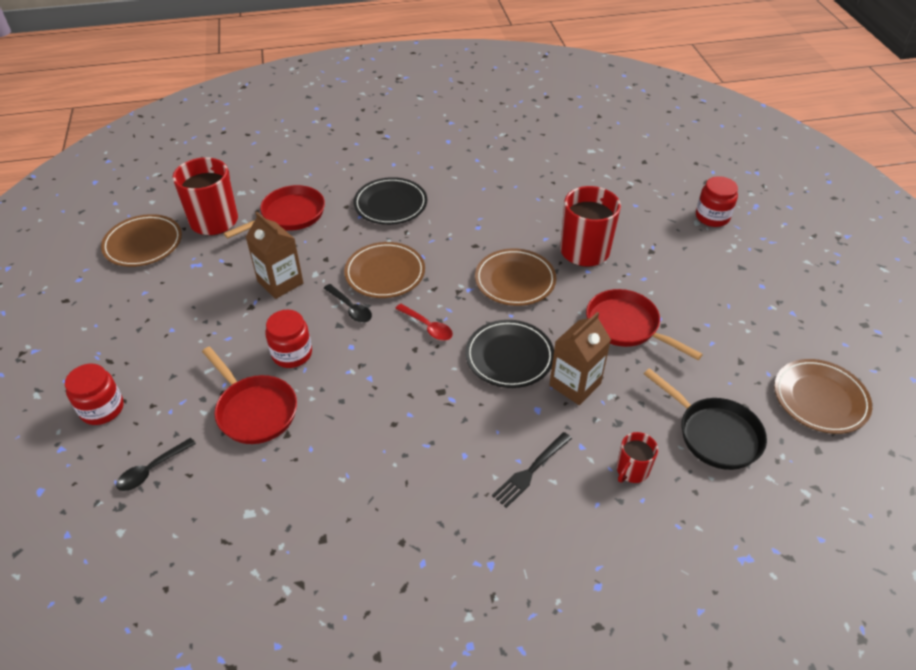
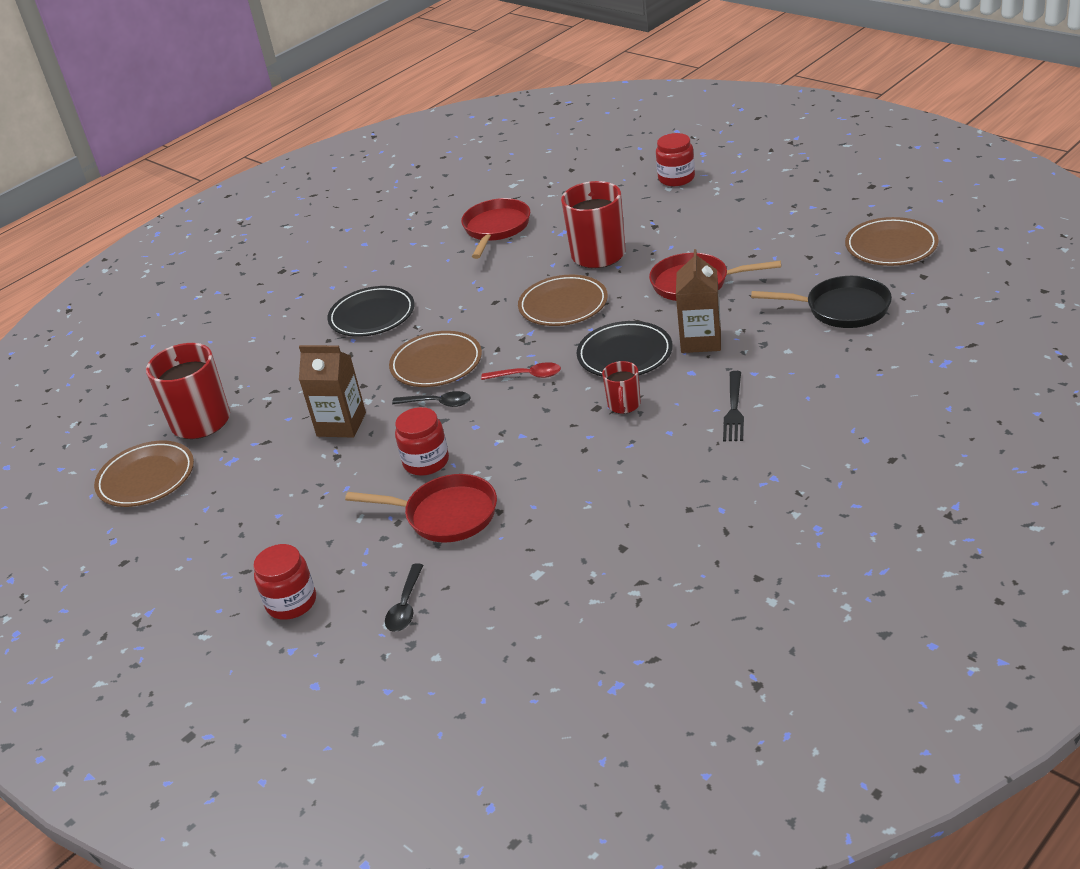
camera: 30 degrees left, 10 degrees down
(289, 215) = (278, 376): red pan -> red pan (496, 229)
(632, 470) = (808, 364): red mug -> red mug (624, 405)

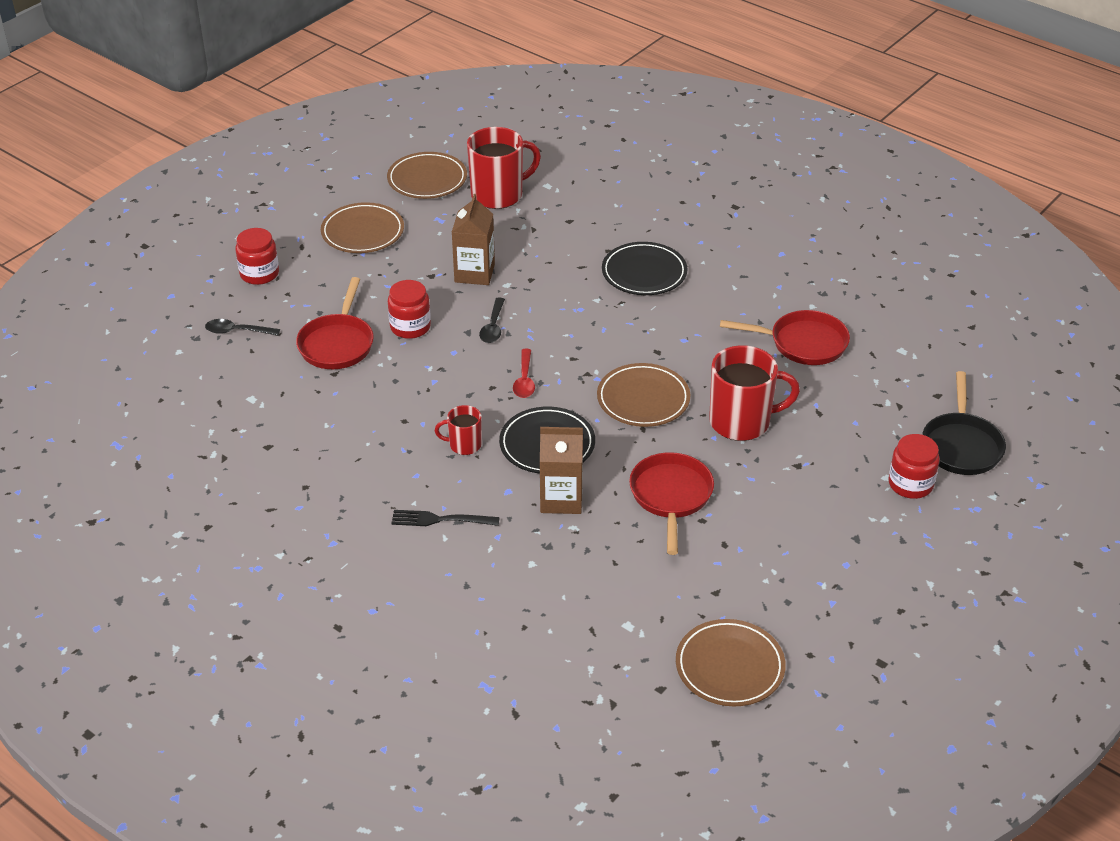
camera: 80 degrees right, 5 degrees up
(436, 364) = (555, 321): brown plate -> brown plate (362, 232)
(842, 309) = (602, 612): black pan -> black pan (961, 445)

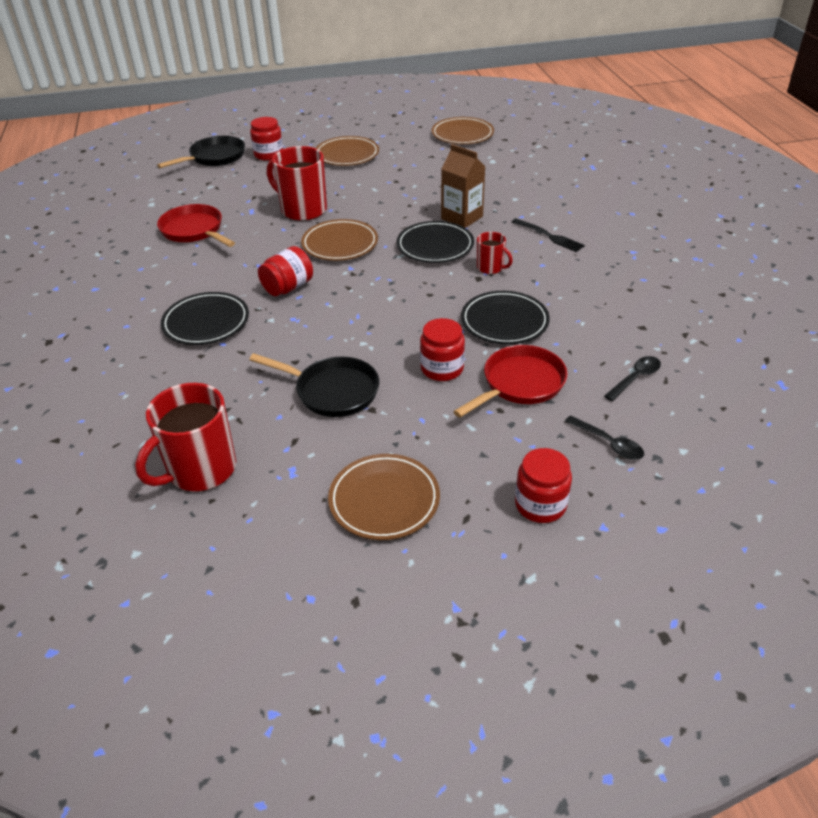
camera: 140 degrees left, 0 degrees up
(397, 392) = (504, 321): none -> black plate
(427, 179) = (239, 538): brown plate -> brown plate (347, 155)
(474, 273) = (332, 391): brown carton -> black pan
(493, 327) = (375, 336): black spoon -> black spoon (635, 378)
(498, 195) = (200, 470): red mug -> red mug turned 60 degrees counterclockwise
(524, 380) = (401, 288): red spoon -> none
(625, 332) = (288, 287): none -> red jar
(671, 496) = (397, 195): red pan -> none

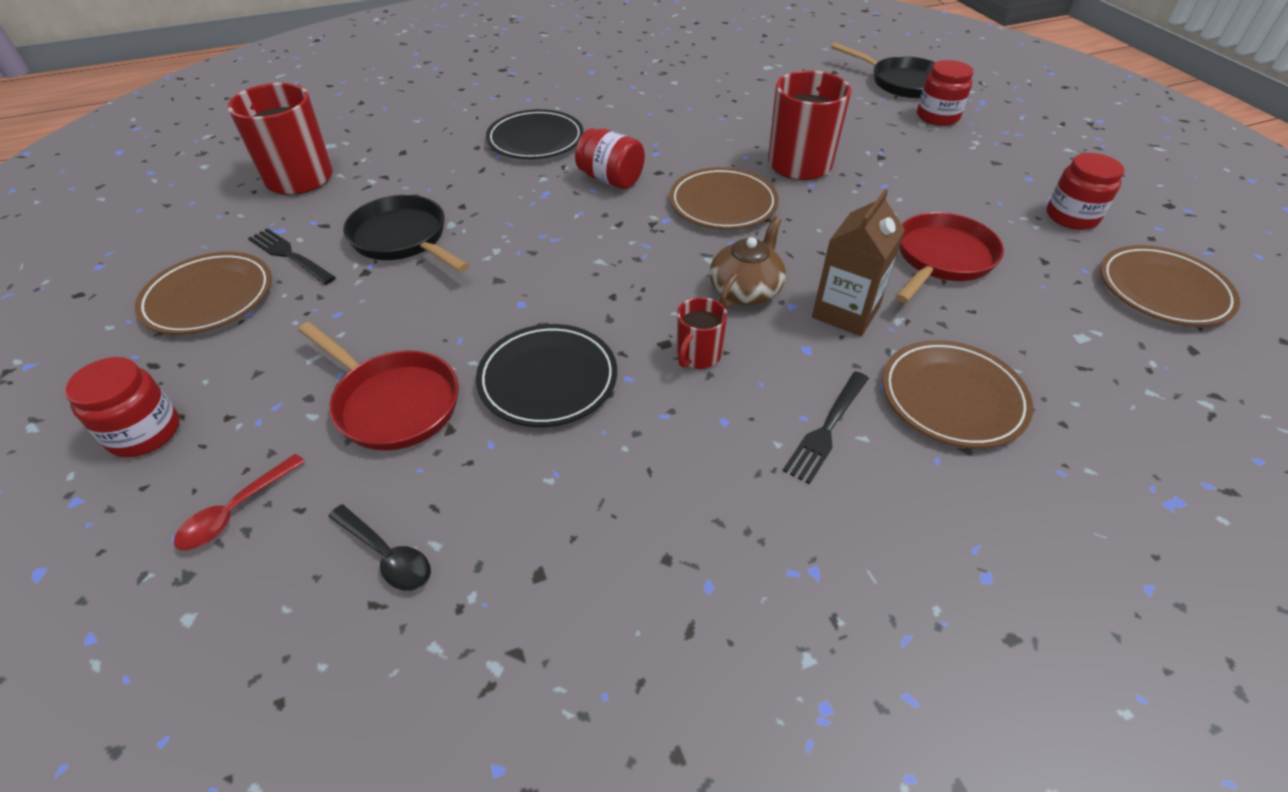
camera: 80 degrees right, 5 degrees up
(194, 231) = (719, 101): red pan -> red pan (942, 259)
(332, 391) = (403, 239): black pan -> black pan turned 120 degrees clockwise
(335, 457) = (290, 255): none -> black fork
(347, 155) = (984, 177): brown plate -> brown plate (952, 398)
(435, 246) = (746, 290): black plate -> brown teapot
(442, 368) = (436, 322): red jar -> red jar (1071, 216)
(609, 443) = (235, 511): black spoon -> red spoon

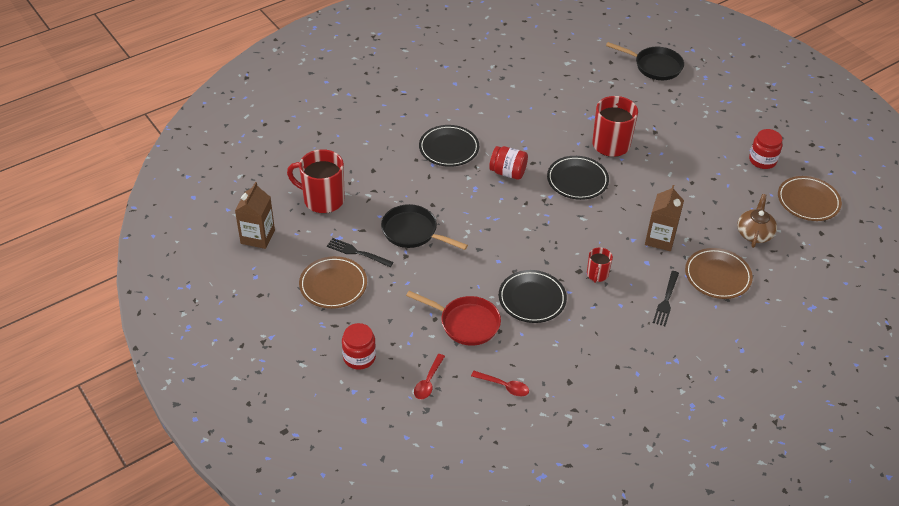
camera: 15 degrees left, 0 degrees up
(157, 212) = (257, 237): none -> brown carton
(387, 555) = (504, 386): black spoon -> red spoon
(723, 204) = (577, 180): brown plate -> black plate
(746, 290) = (608, 234): brown teapot -> brown teapot (754, 233)
(937, 116) = (681, 94): red jar -> none
(942, 259) = (700, 199): red pan -> none

